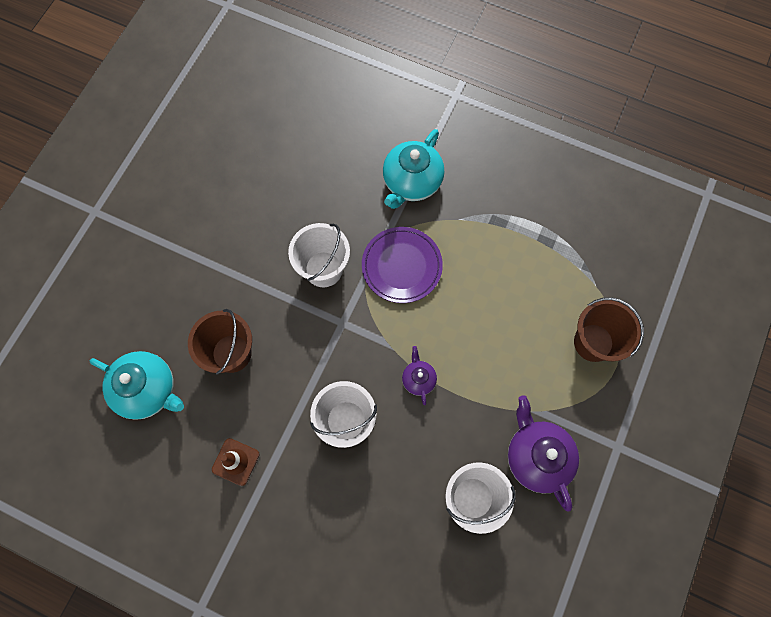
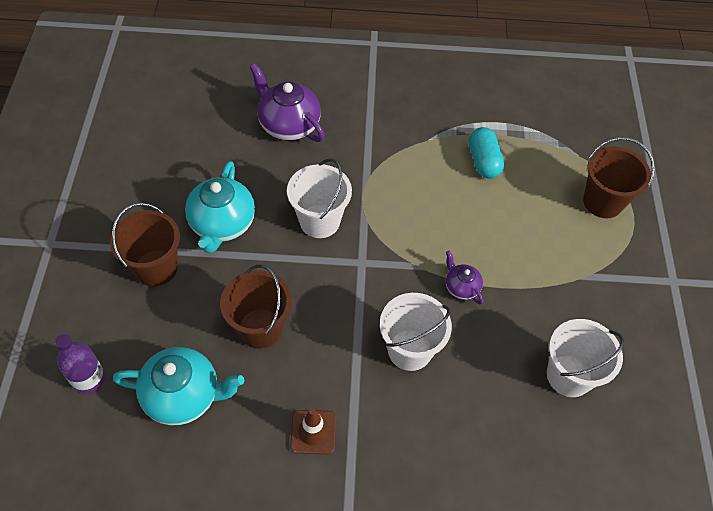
camera: 25 degrees left, 15 degrees down
(82, 346) = (88, 378): none -> purple bottle
(170, 265) = (156, 268): none -> brown bucket
(401, 266) = (395, 195): purple plate -> none
(411, 182) = (368, 123): turquoise teapot -> turquoise teapot (222, 224)
(500, 260) = (483, 161): none -> turquoise capsule
(536, 456) = (607, 315): purple teapot -> purple teapot (288, 125)

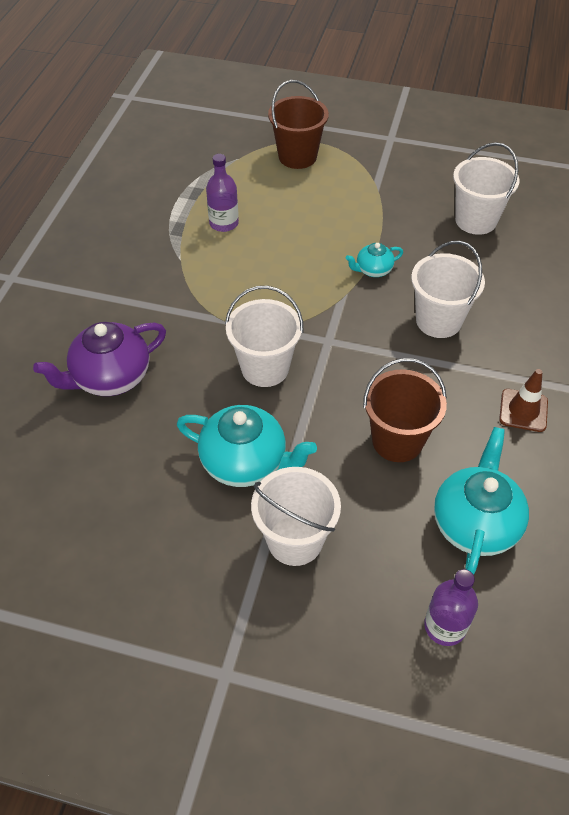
camera: 75 degrees left, 5 degrees down
(156, 268) = (295, 540): brown bucket -> white bucket
(461, 287) = (373, 270): purple teapot -> turquoise teapot
(483, 161) = (224, 223): turquoise capsule -> purple bottle

